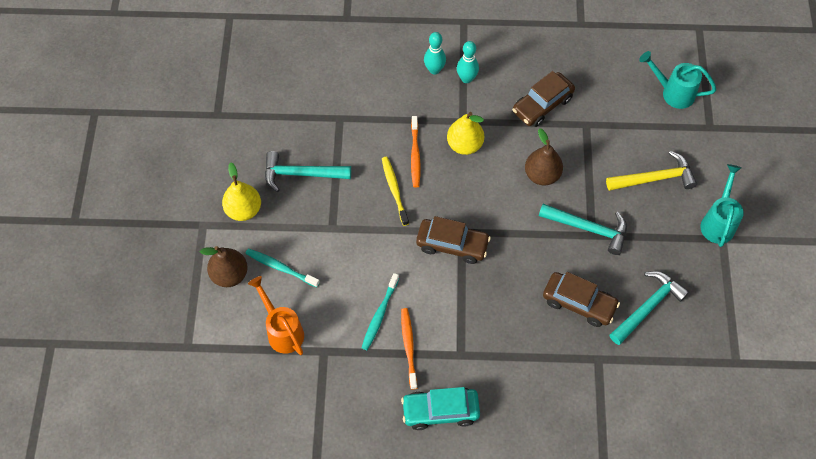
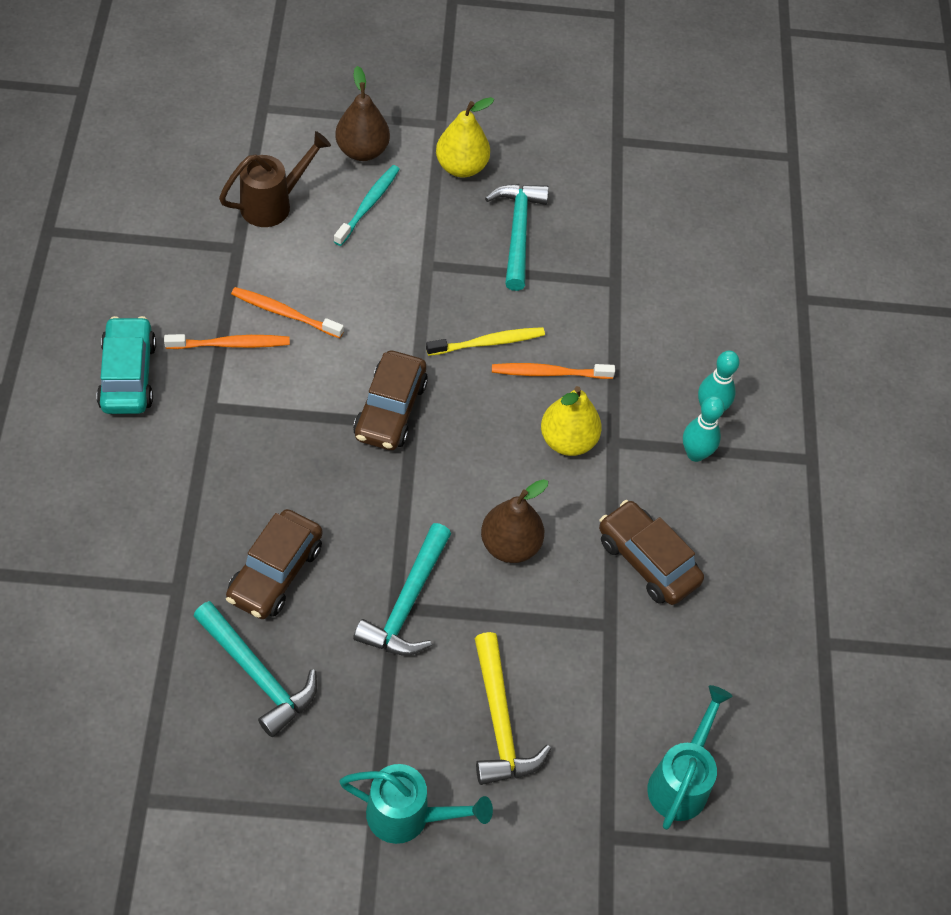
camera: 85 degrees right, 5 degrees down
(282, 331) = (273, 204): orange watering can -> brown watering can
(379, 315) = (284, 313): turquoise toothbrush -> orange toothbrush

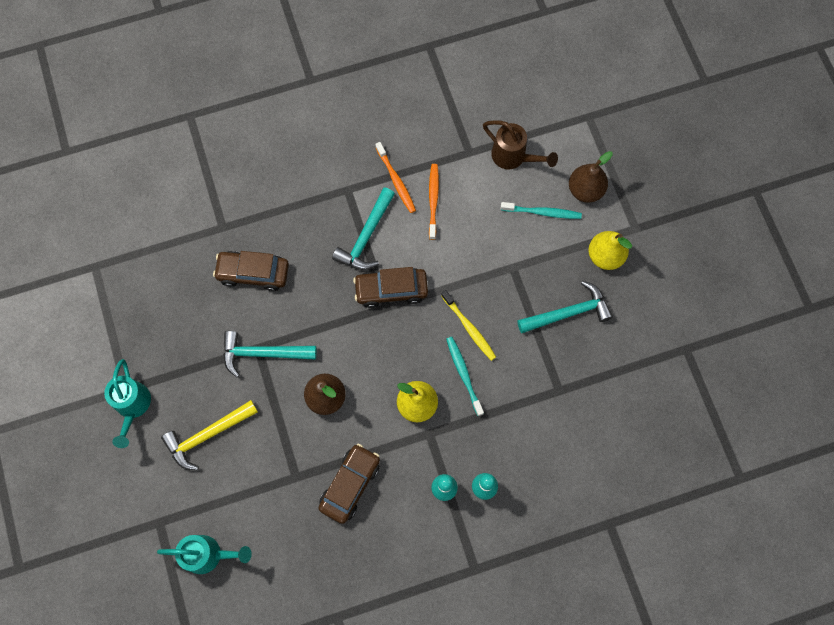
camera: 75 degrees right, 15 degrees up
(128, 375) = (348, 136): turquoise car -> none
(257, 674) = (187, 291): turquoise hammer -> turquoise hammer (366, 236)
(549, 373) = (464, 374): orange toothbrush -> turquoise toothbrush

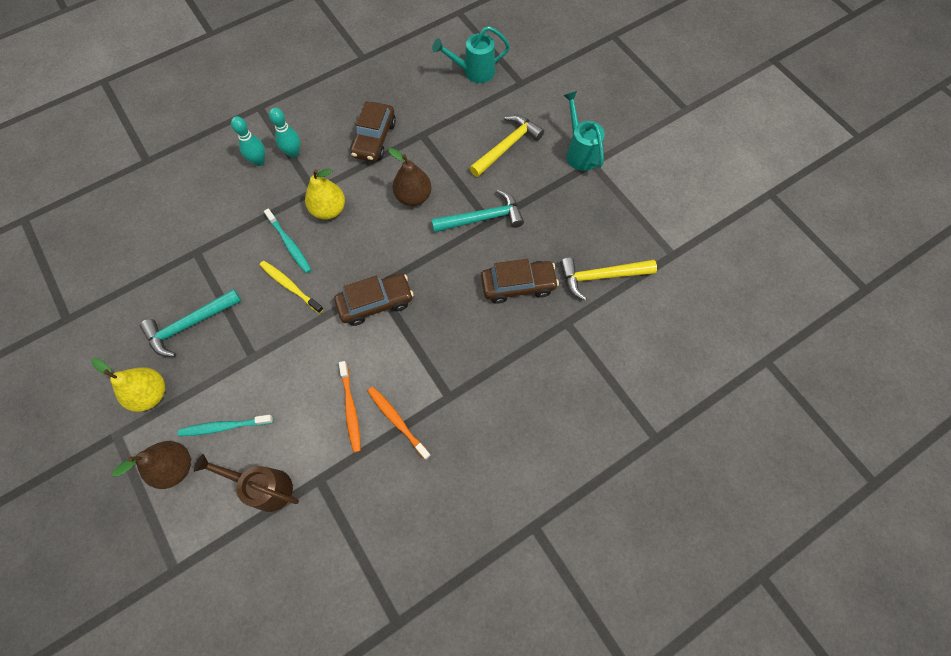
camera: 165 degrees right, 5 degrees down
(172, 262) = (601, 276): none -> yellow hammer
(366, 236) = (414, 350): turquoise hammer -> none

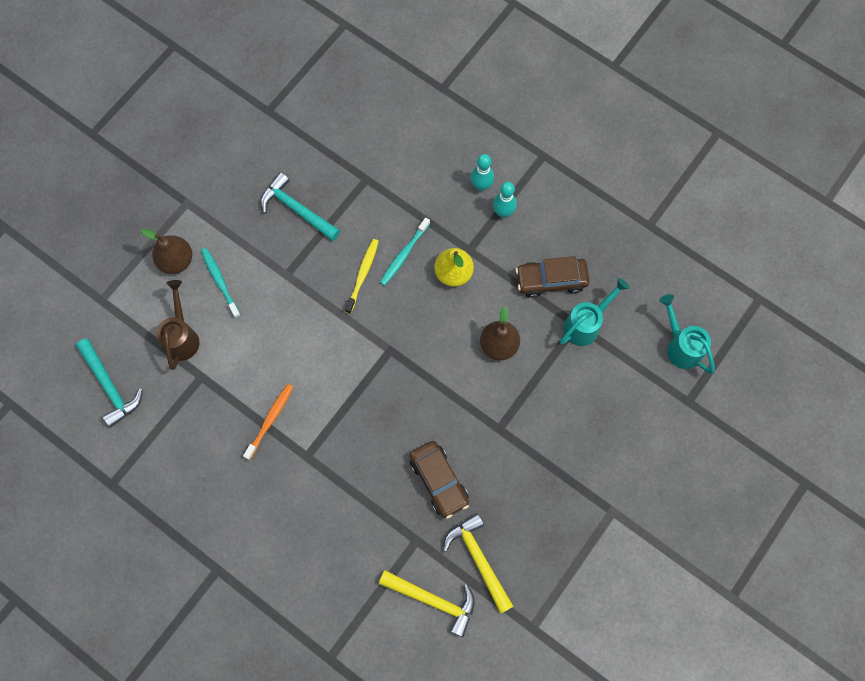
camera: 70 degrees right, 5 degrees up
(151, 394) = (228, 211): yellow pear -> none
(350, 409) = (268, 376): orange toothbrush -> none
(375, 303) = (373, 356): brown car -> none
(482, 218) = (500, 420): turquoise hammer -> turquoise hammer (110, 386)
(507, 146) = (597, 415): yellow hammer -> yellow hammer (433, 600)
(580, 152) = (621, 494): turquoise watering can -> turquoise watering can (585, 324)

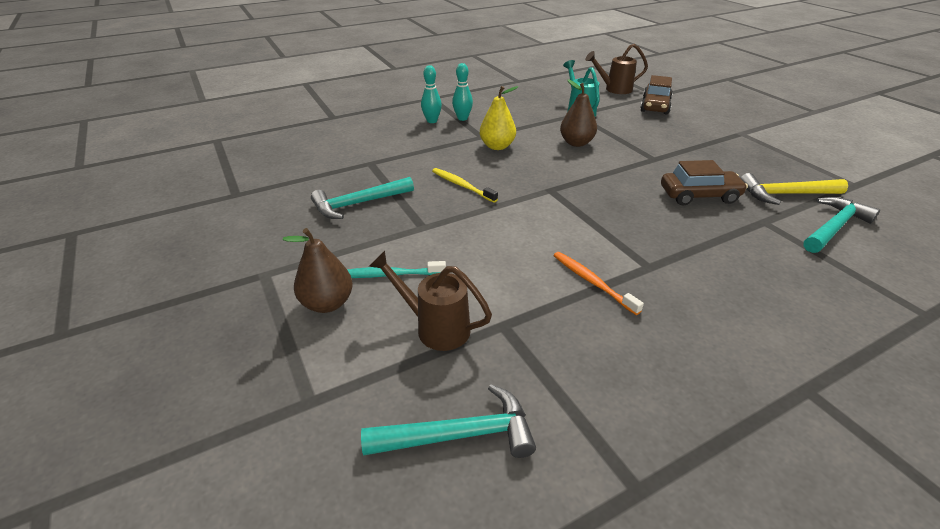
camera: 65 degrees left, 35 degrees down
(404, 254) = (460, 162): turquoise toothbrush -> none
(433, 600) = (833, 227): yellow hammer -> turquoise hammer
(551, 280) = (534, 115): brown car -> brown car (655, 106)
(681, 346) = (614, 89): turquoise watering can -> brown watering can

